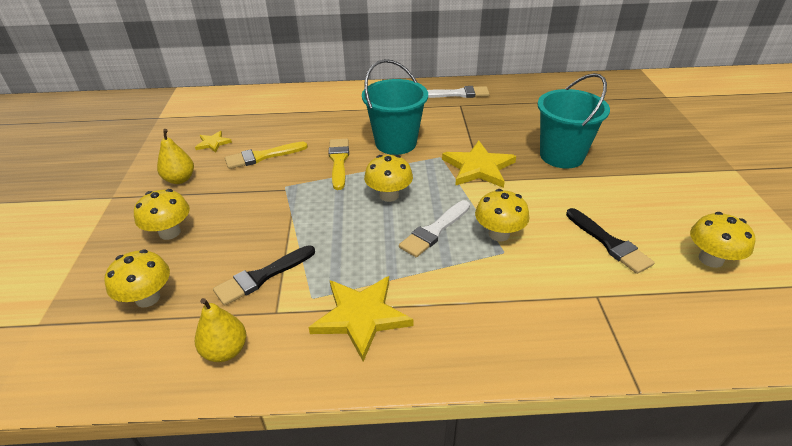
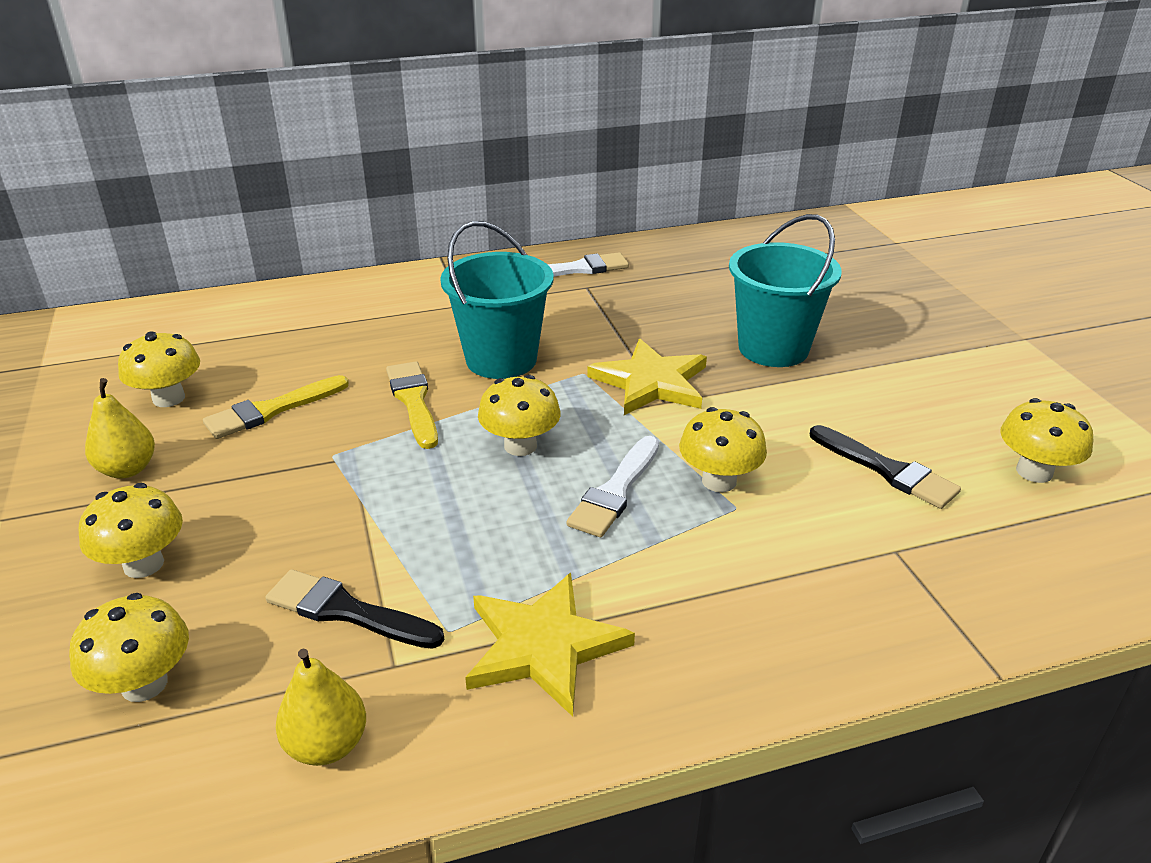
camera: 15 degrees left, 5 degrees down
(213, 143) = (169, 398): yellow star -> yellow mushroom
(262, 276) = (347, 611): black brush -> black brush turned 75 degrees clockwise

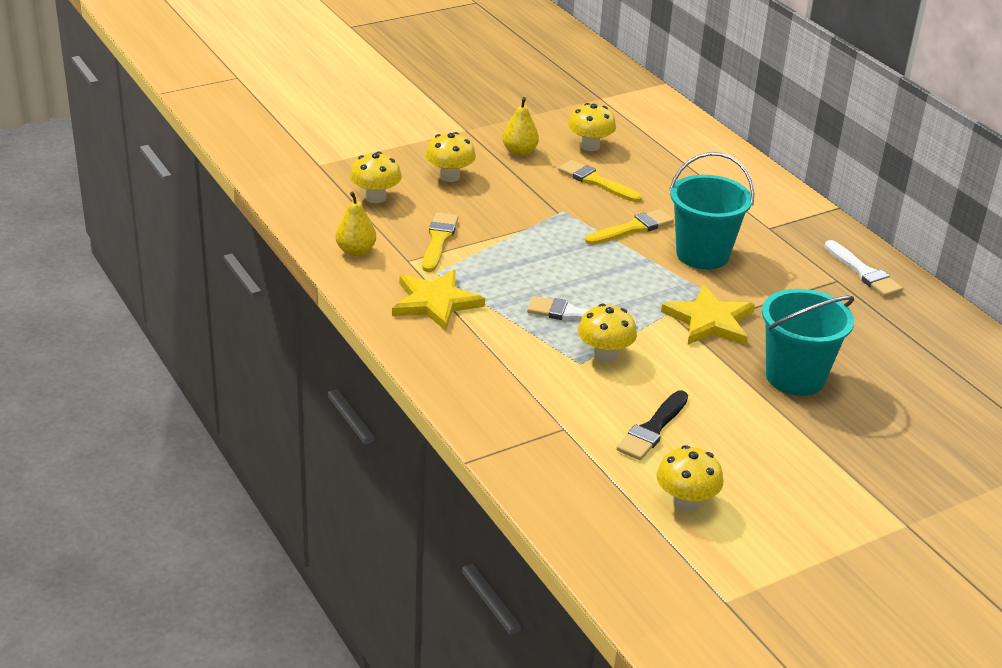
camera: 75 degrees right, 0 degrees up
(347, 611) = (438, 240): black brush -> yellow brush
(520, 446) = (605, 274): yellow mushroom -> none

